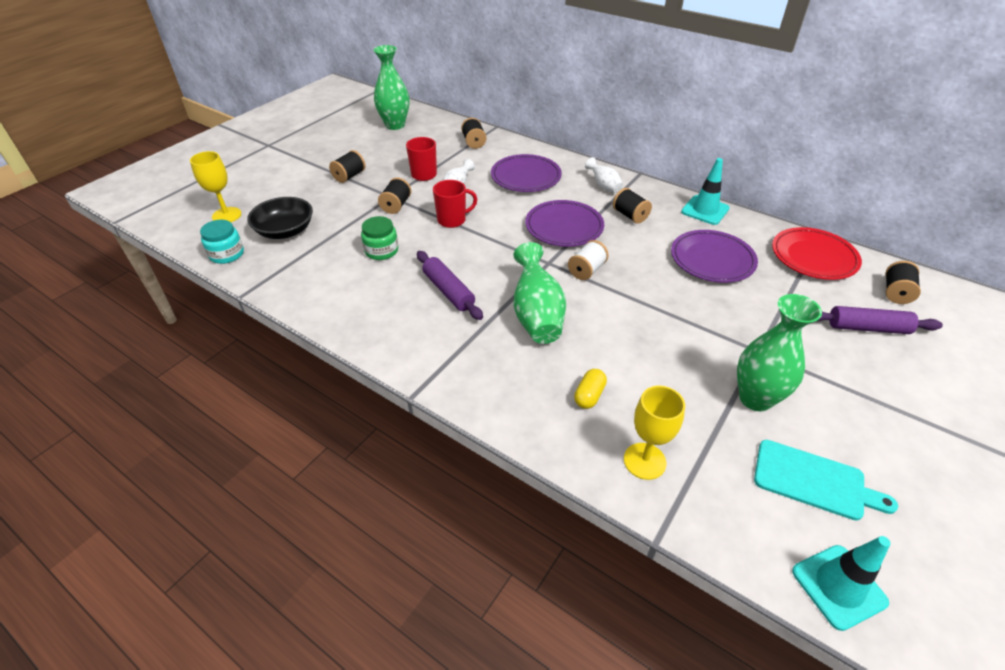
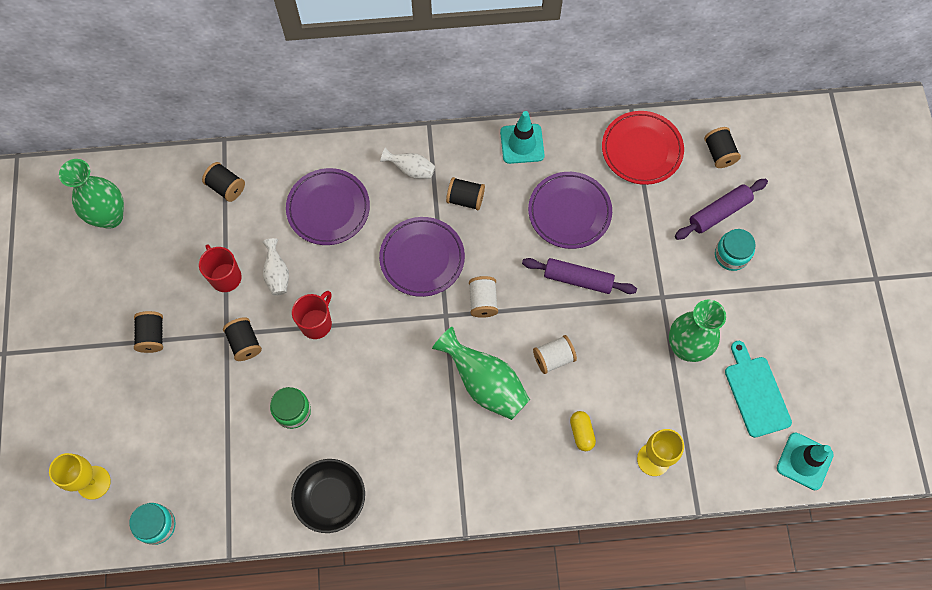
camera: 40 degrees left, 25 degrees up
(285, 231) = (176, 456): black bowl -> black bowl (331, 498)
(448, 291) = (395, 412): purple rolling pin -> purple rolling pin (578, 279)
(612, 333) = (553, 358): none -> white spool
(814, 481) = (756, 393): turquoise cutting board -> turquoise cutting board turned 90 degrees counterclockwise
(860, 361) = (731, 255): none -> turquoise jar

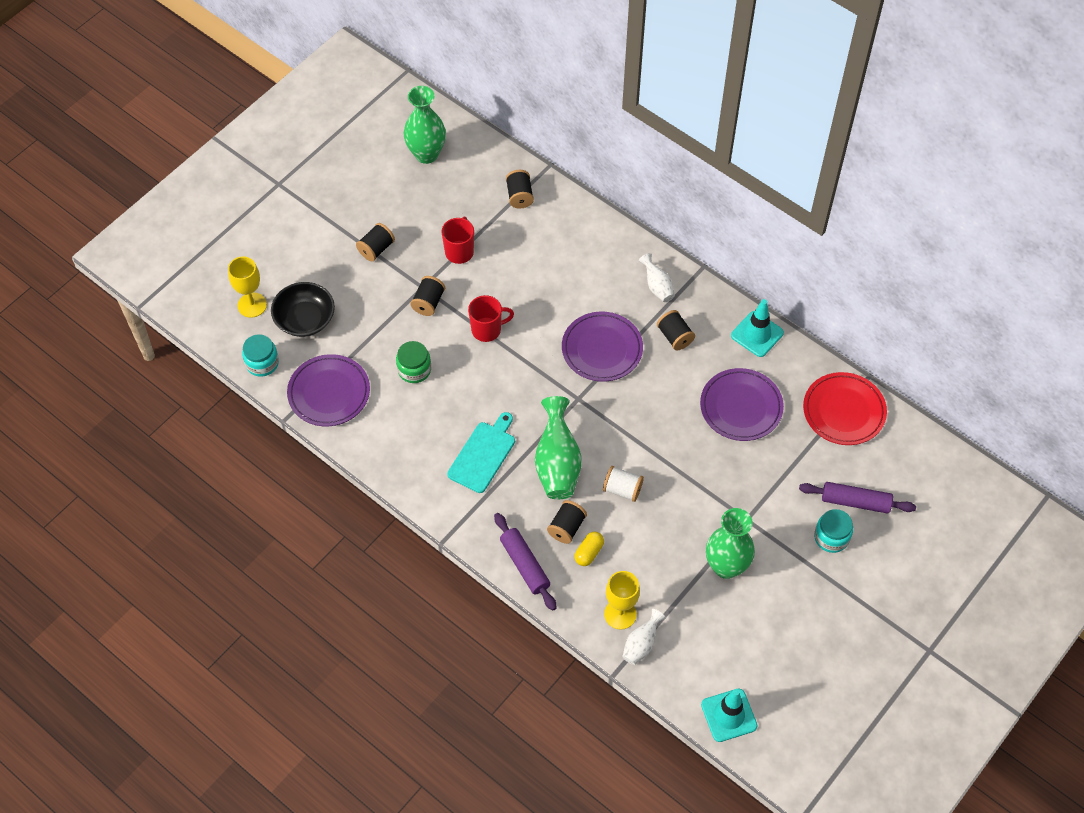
camera: 45 degrees right, 10 degrees down
(277, 274) = (494, 278): white vase -> white vase (641, 644)
(328, 209) = (573, 265): purple plate -> purple plate (329, 393)
(331, 498) = (381, 443): black bowl -> black bowl (305, 319)
(483, 301) = (614, 412): white spool -> none
(578, 279) = (697, 455): purple rolling pin -> purple rolling pin (525, 565)
(719, 153) = (902, 463): black spool -> black spool (566, 527)
(756, 393) = (744, 640): turquoise cutting board -> turquoise cutting board (483, 454)

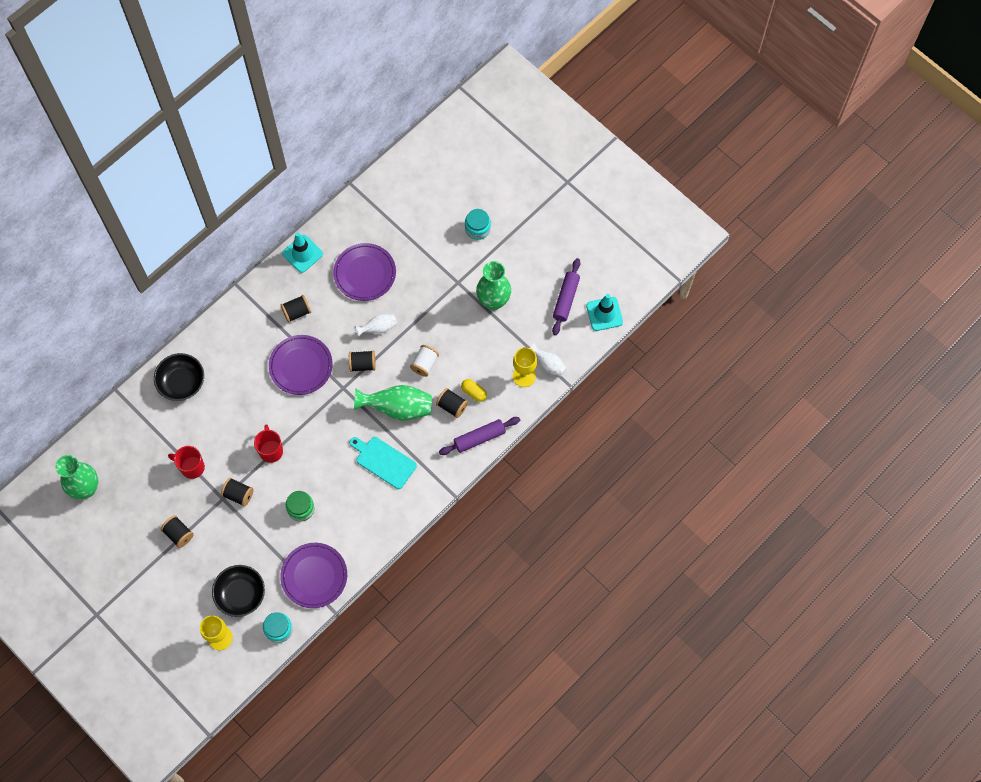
camera: 85 degrees left, 10 degrees up
(519, 196) = (143, 416): black spool -> black spool (362, 364)
(566, 228) = (181, 382): none -> black bowl
(657, 286) = (248, 319): white vase -> white vase (378, 328)
(843, 411) = (377, 204): red plate -> none
(855, 502) = (451, 209): purple rolling pin -> purple rolling pin (566, 299)

